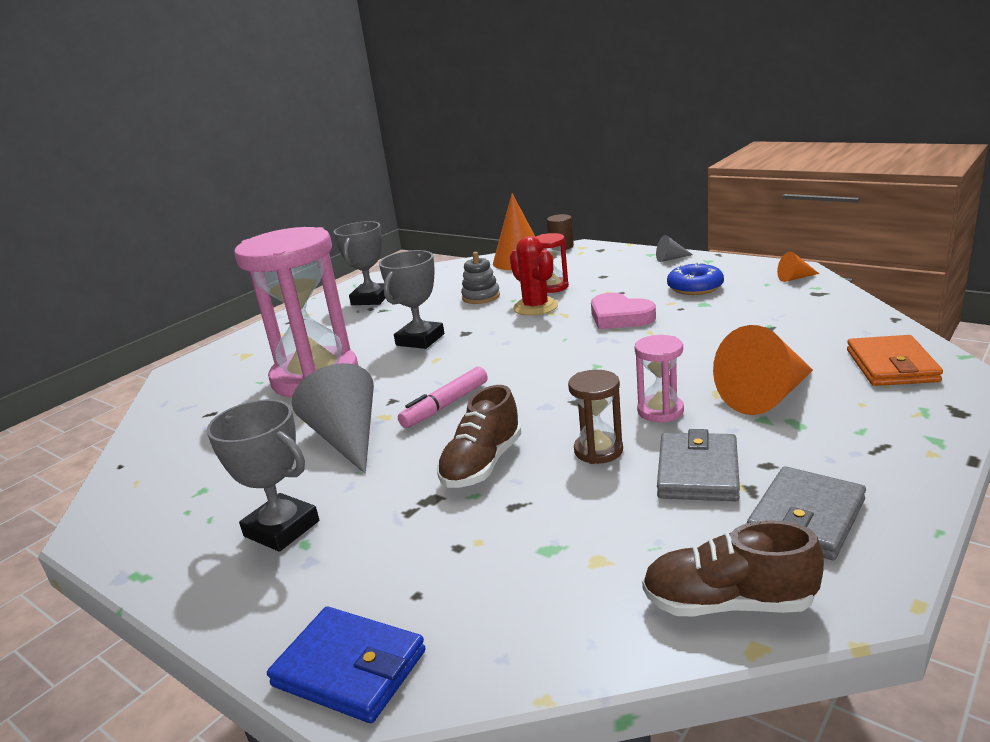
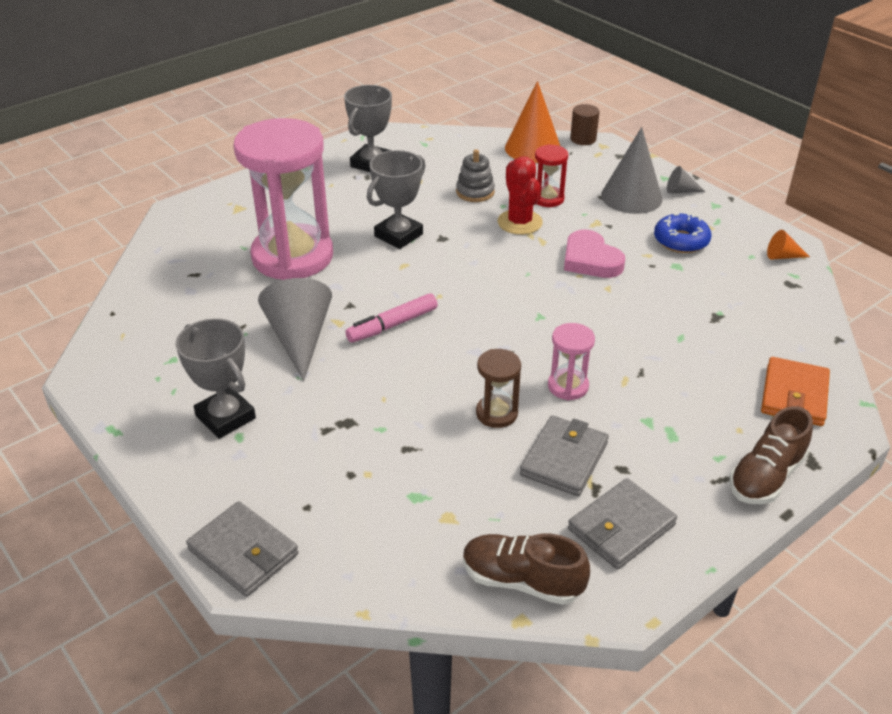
camera: 10 degrees right, 15 degrees up
(349, 668) = (243, 552): blue wallet -> grey wallet
(482, 464) = (398, 400): brown shoe -> brown shoe (766, 476)
(629, 271) = (631, 197): none -> grey cone
(766, 396) = (665, 397): orange cone -> none

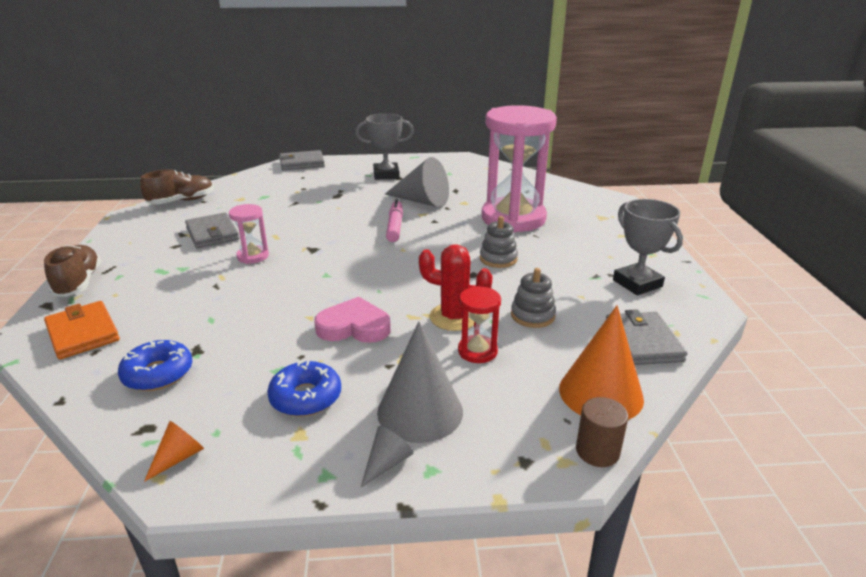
camera: 125 degrees right, 10 degrees down
(398, 235) = (498, 259): grey trophy -> grey stacking toy
(496, 413) = (274, 229): brown hourglass -> none
(621, 527) = (152, 230): grey wallet -> grey wallet (642, 342)
(758, 315) = (158, 373): none -> blue donut

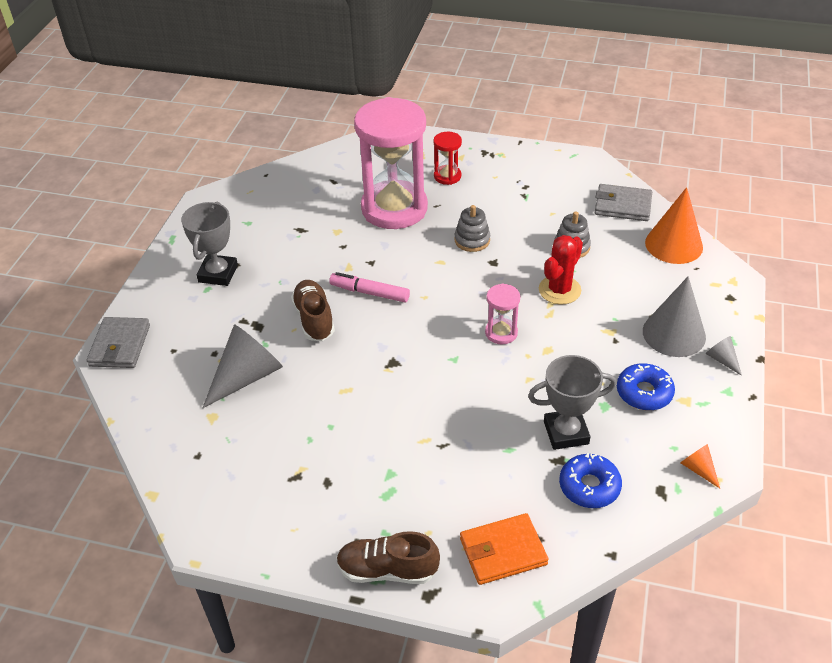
camera: 70 degrees left, 15 degrees up
(181, 201) = (184, 479): brown shoe -> brown shoe (314, 319)
(212, 234) = (310, 446): grey wallet -> none
(253, 256) = (388, 412): pink hourglass -> pink hourglass (501, 333)
(354, 327) = (554, 352): pink heart -> none
(422, 201) = (315, 260): grey cone -> grey cone (247, 376)
(477, 351) = (610, 288): red hourglass -> red hourglass (447, 176)
(597, 451) = (727, 264): brown cylinder -> none
(637, 283) = (544, 179): grey trophy -> grey trophy (566, 433)

